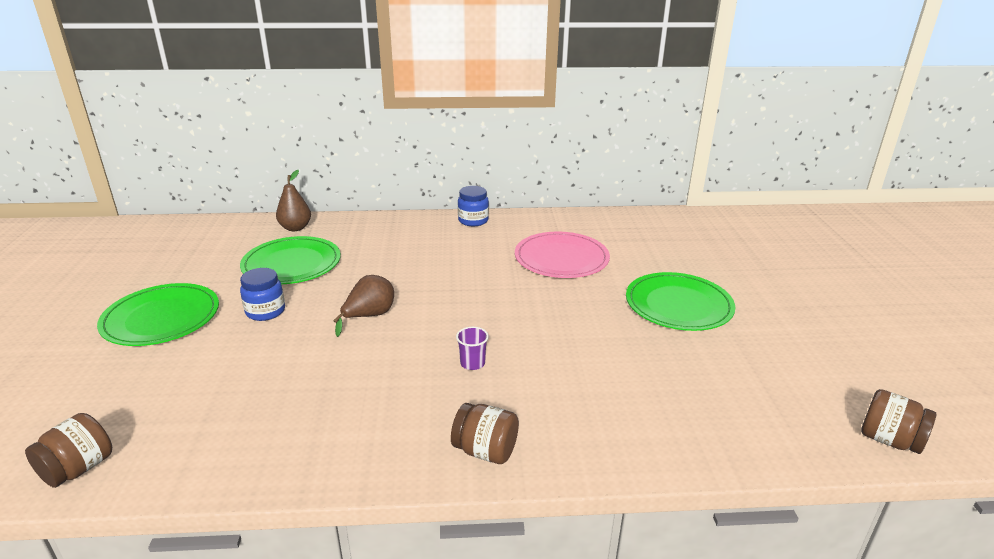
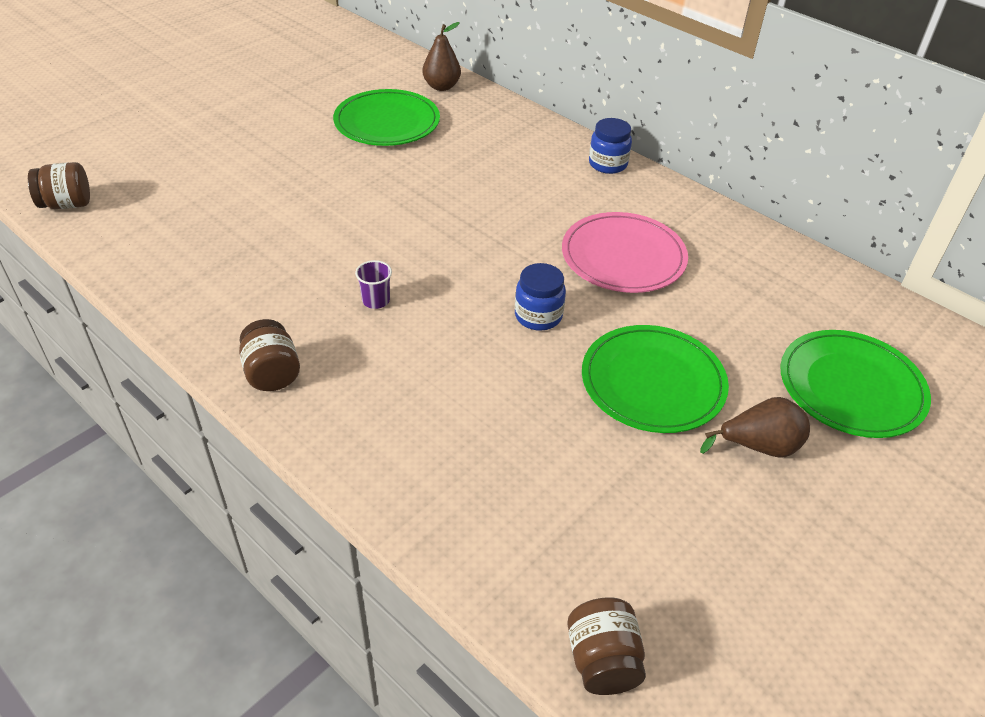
camera: 45 degrees right, 15 degrees up
(161, 318) = (242, 120): green plate -> green plate (851, 387)
(265, 311) = (308, 155): blue jar -> blue jar (538, 316)
(369, 316) = (369, 206): brown pear -> brown pear (759, 446)

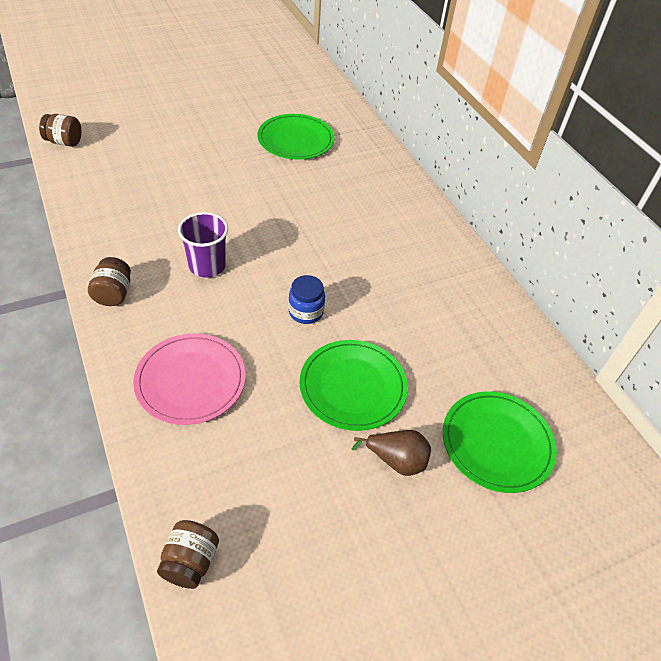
camera: 20 degrees right, 5 degrees up
(376, 300) = (207, 266): purple cup -> purple cup, size x1.89
(441, 86) = (350, 123): brown pear -> none
(607, 164) = (431, 215): blue jar -> none
(623, 257) = (394, 288): pink plate -> pink plate (191, 380)

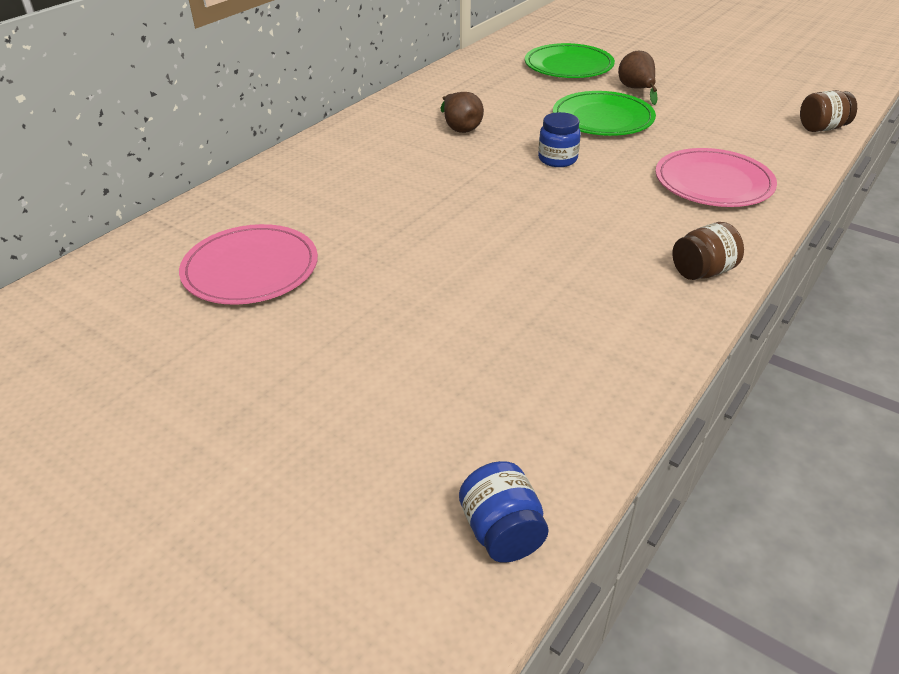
camera: 115 degrees left, 10 degrees down
(64, 142) = (502, 532): brown jar -> blue jar
(207, 266) = (578, 233): purple cup -> none
(295, 140) = (250, 269): green plate -> pink plate
(402, 286) = (460, 127): none -> brown pear

